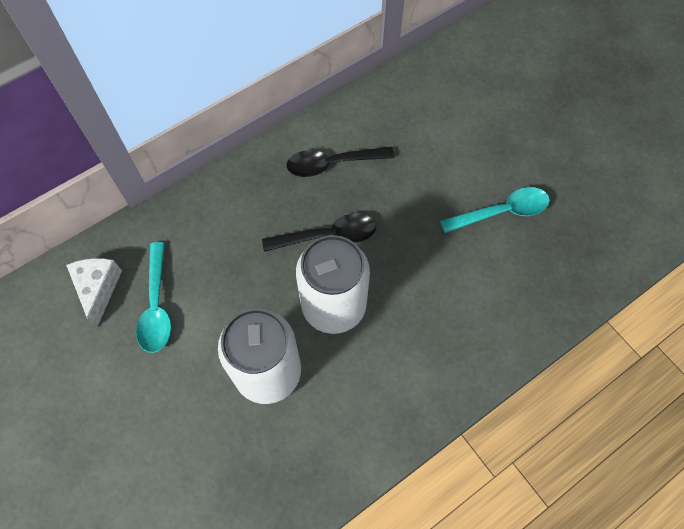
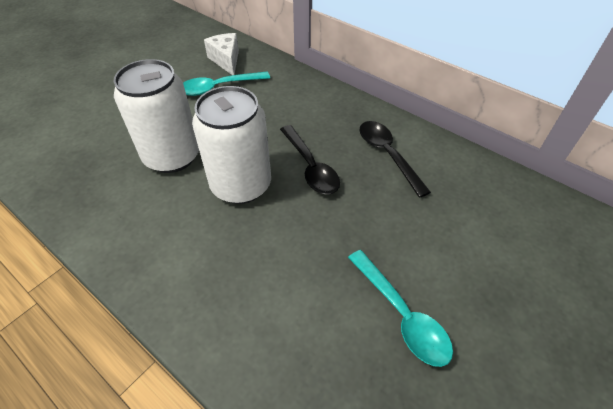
camera: 75 degrees right, 15 degrees down
(98, 289) = (226, 60): white cheese -> white cheese turned 90 degrees counterclockwise

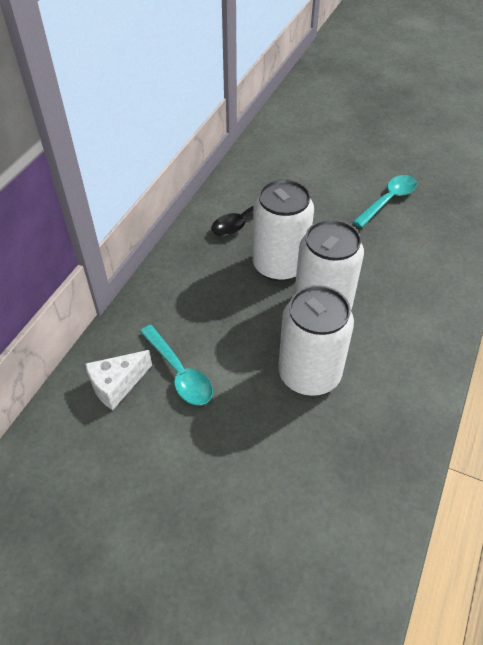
camera: 105 degrees left, 0 degrees up
(310, 167) = (279, 265): black spoon -> white can

